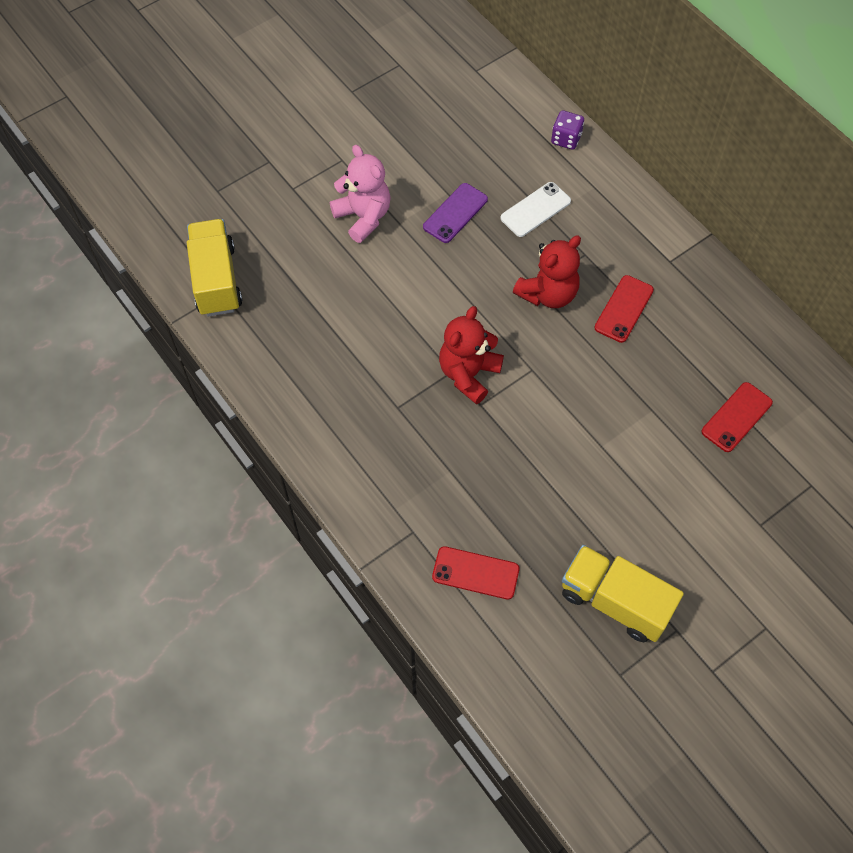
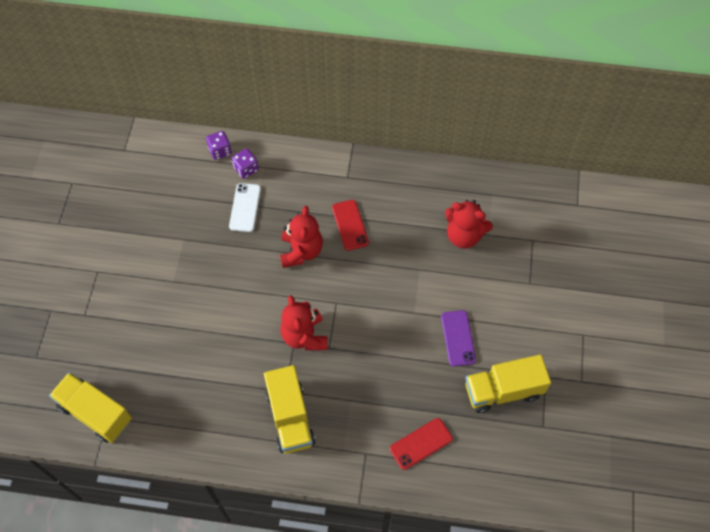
camera: 45 degrees left, 0 degrees up
(363, 217) = (148, 296): pink teddy bear -> none
(377, 435) = (290, 417): none -> yellow truck
(455, 213) = (201, 248): purple phone -> purple phone (458, 338)
(574, 175) = (246, 169): none -> purple dice
(736, 417) = (464, 235): red phone -> red teddy bear

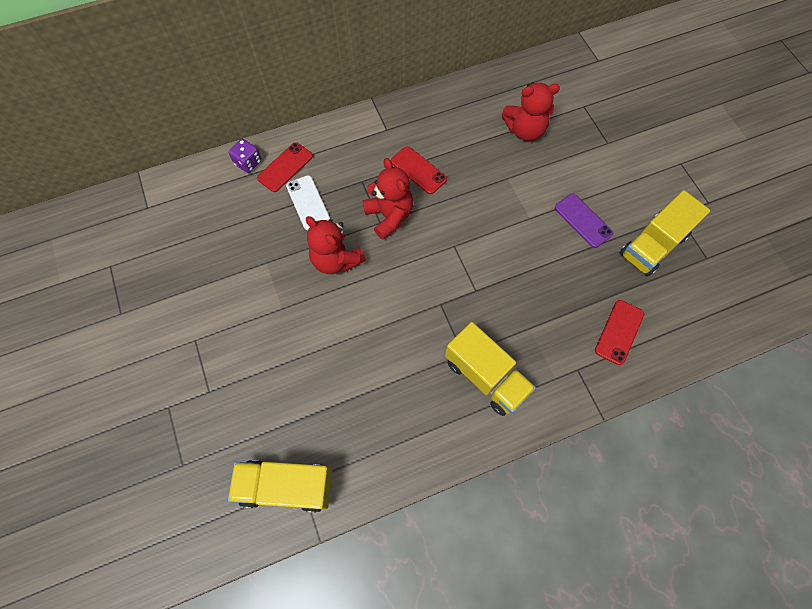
camera: 30 degrees left, 5 degrees up
(246, 169) = (285, 167): purple dice -> red phone
(304, 336) = (446, 292): red teddy bear -> red teddy bear (336, 260)

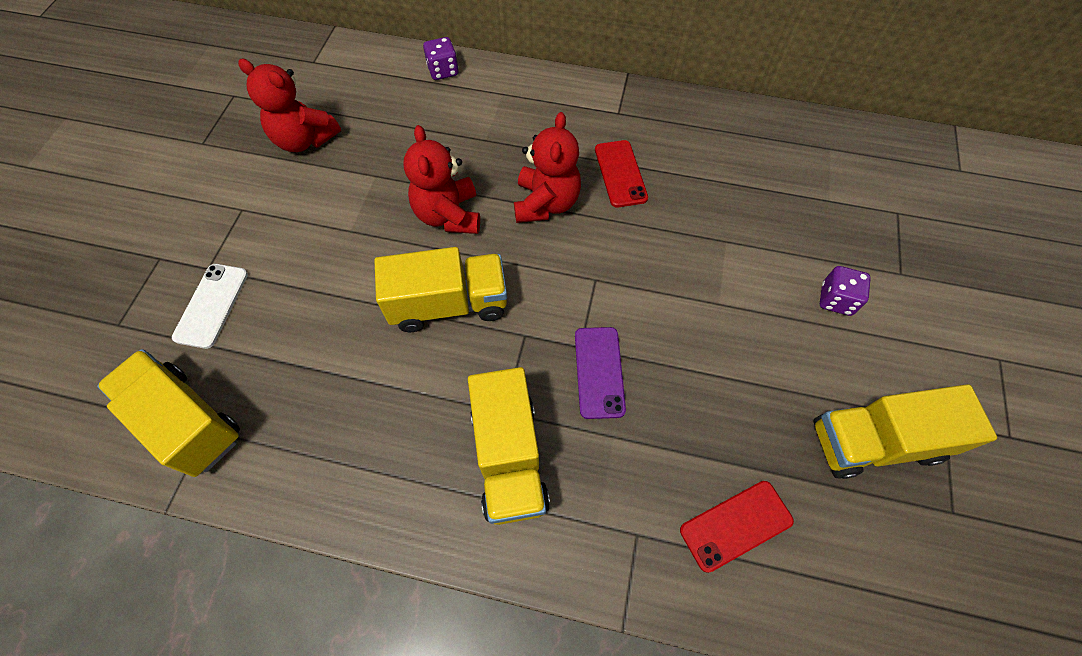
camera: 35 degrees right, 5 degrees down
(285, 167) = (476, 94): red phone -> none
(308, 203) = (469, 141): white phone -> white phone (212, 305)
(382, 314) = (449, 304): none -> yellow truck
(524, 130) = (791, 199): red teddy bear -> red teddy bear (304, 140)
(583, 220) = (791, 348): purple phone -> purple phone (599, 372)
(586, 178) = (836, 300): none -> purple dice

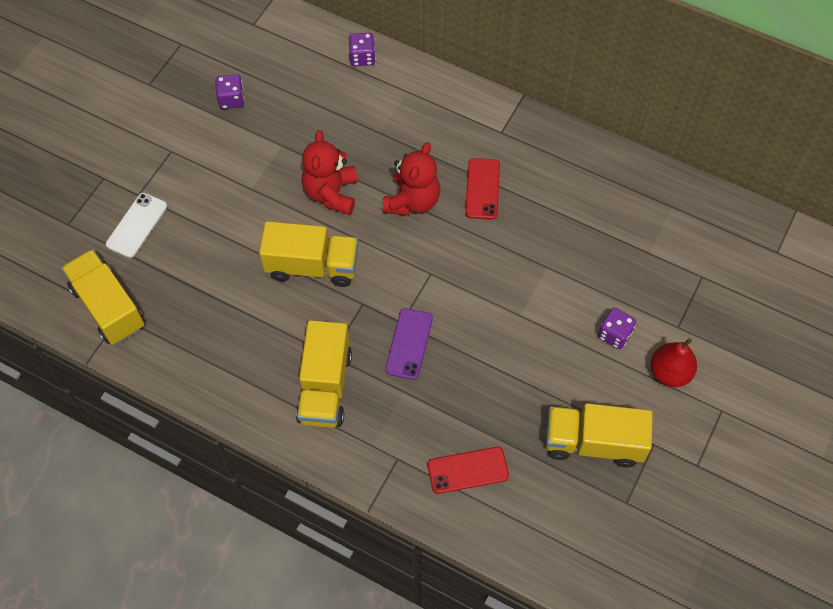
camera: 15 degrees right, 0 degrees up
(304, 140) = (231, 99): red teddy bear -> purple dice
(919, 329) = (669, 372): none -> red pear

